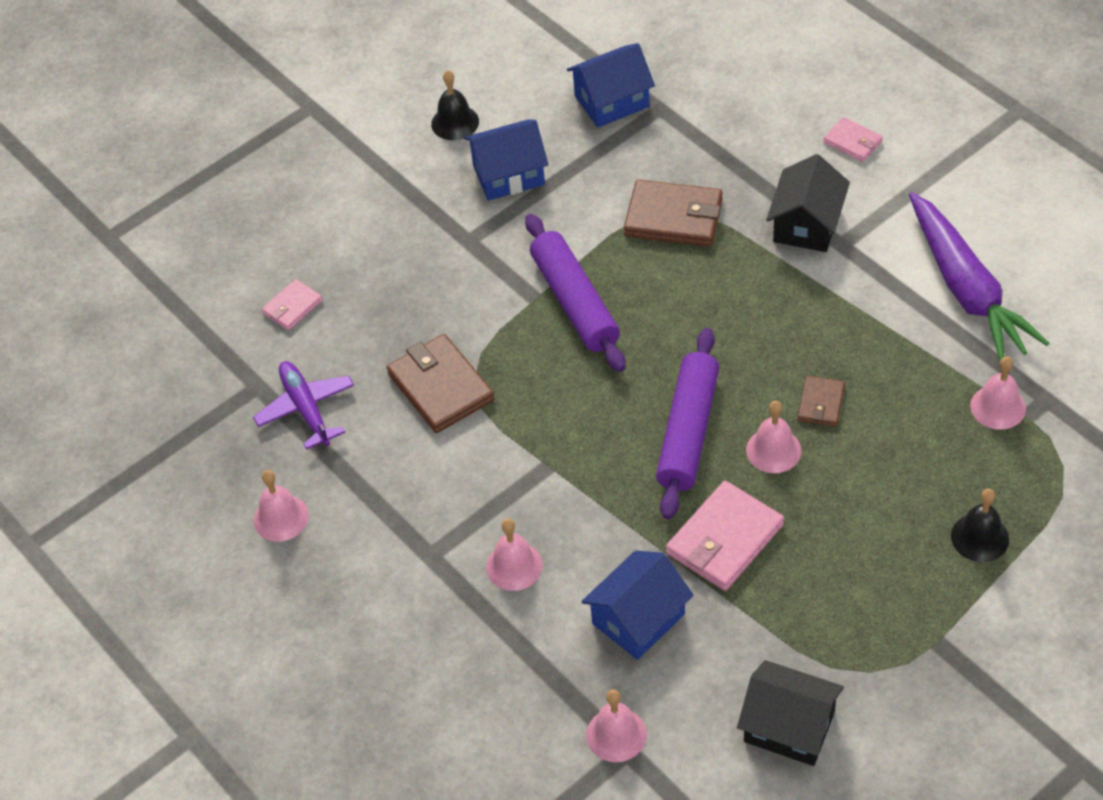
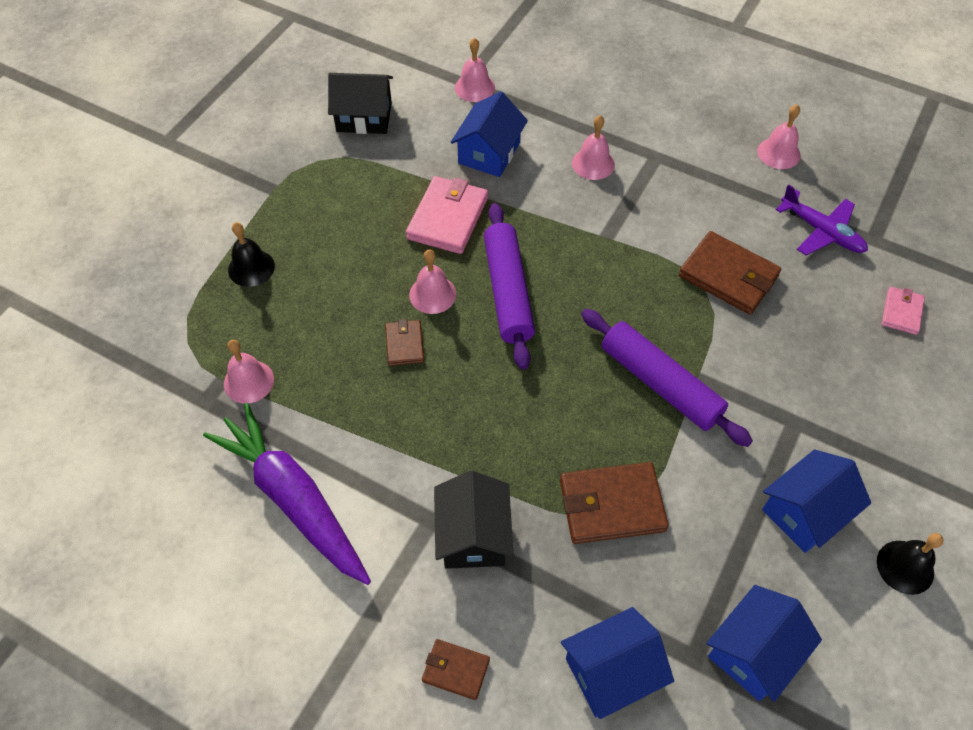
camera: 155 degrees right, 5 degrees up
(728, 114) = (611, 671): none -> blue house
(852, 142) = (455, 670): pink wallet -> brown wallet

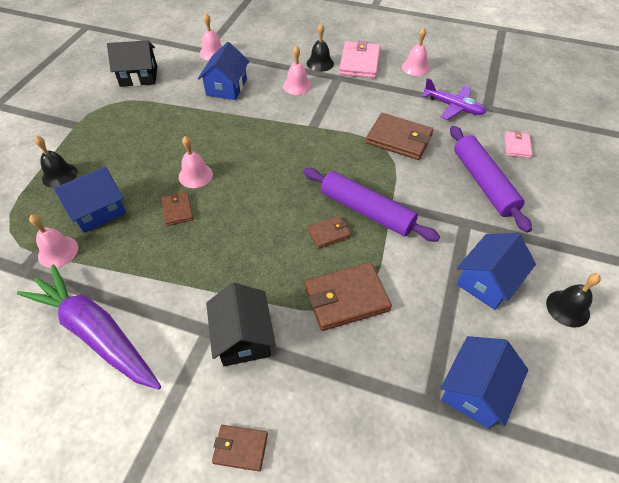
camera: 10 degrees left, 5 degrees down
(447, 218) = (202, 128): pink wallet -> pink wallet (359, 63)
(508, 291) = (249, 167): purple rolling pin -> purple rolling pin (483, 183)
(603, 409) = (328, 233): none -> brown wallet
(611, 671) = (368, 426): blue house -> blue house (98, 211)
(633, 127) = (320, 63): none -> black bell

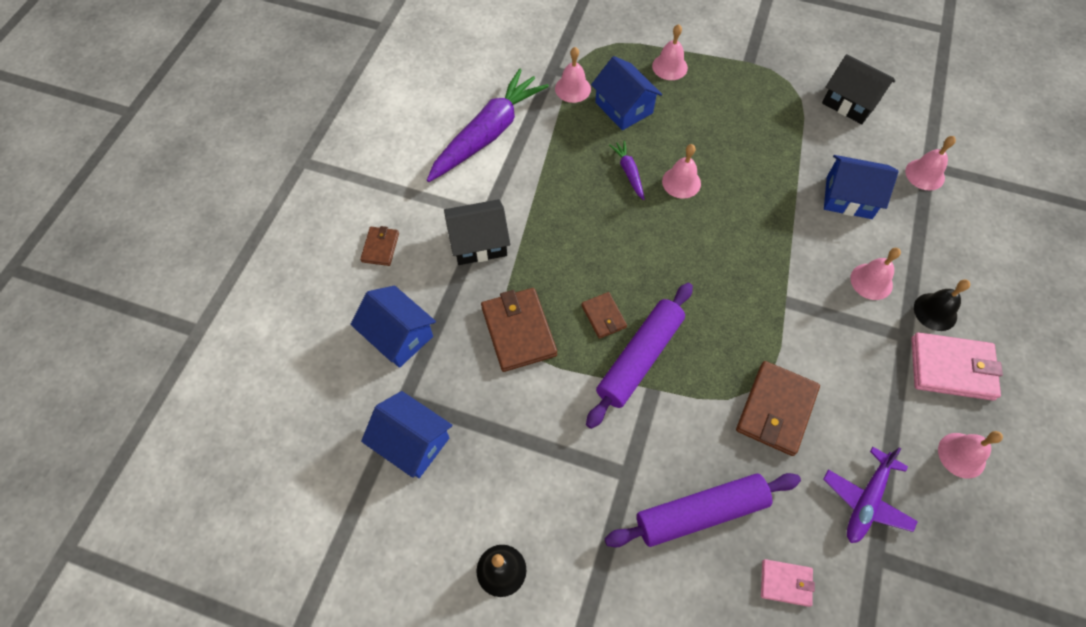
camera: 90 degrees right, 10 degrees up
(59, 175) = (669, 67): black bell -> pink bell
(139, 76) = (850, 102): black house -> black house turned 45 degrees counterclockwise
(177, 210) = (628, 172): brown wallet -> purple carrot
(487, 281) = (539, 483): blue house -> blue house (398, 336)

